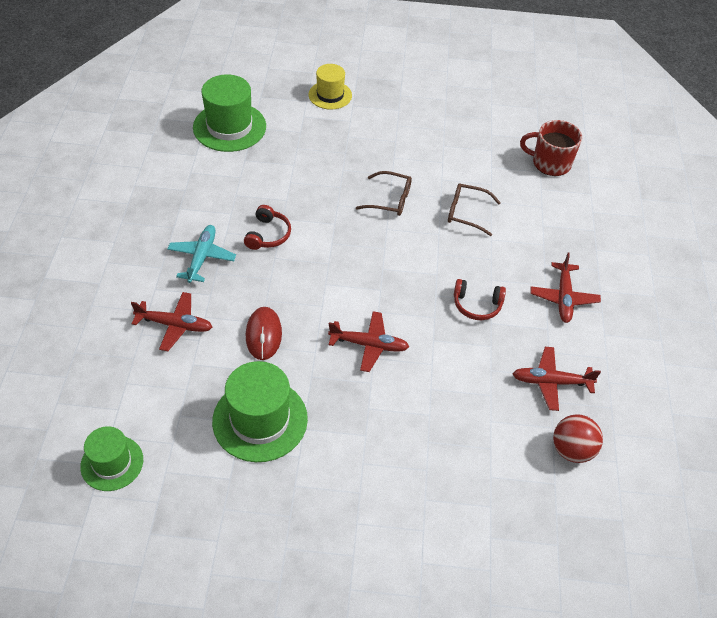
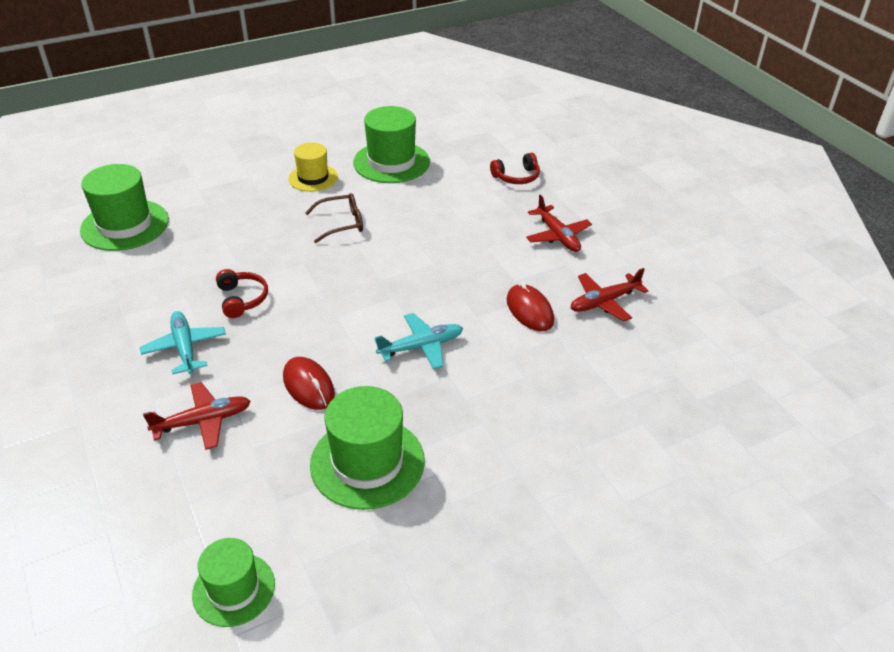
camera: 30 degrees left, 10 degrees down
(330, 95) = (212, 164): yellow hat -> yellow hat (313, 178)
(368, 345) = (421, 347): red plane -> turquoise plane
(466, 213) = (420, 207): brown glasses -> none
(475, 156) = (391, 162): none -> green hat
(477, 305) = (491, 272): red headphones -> red headphones (516, 177)
(480, 357) = (529, 310): none -> red mouse
(550, 163) = (460, 144): red mug -> none
(572, 450) = (666, 344): red ball -> none

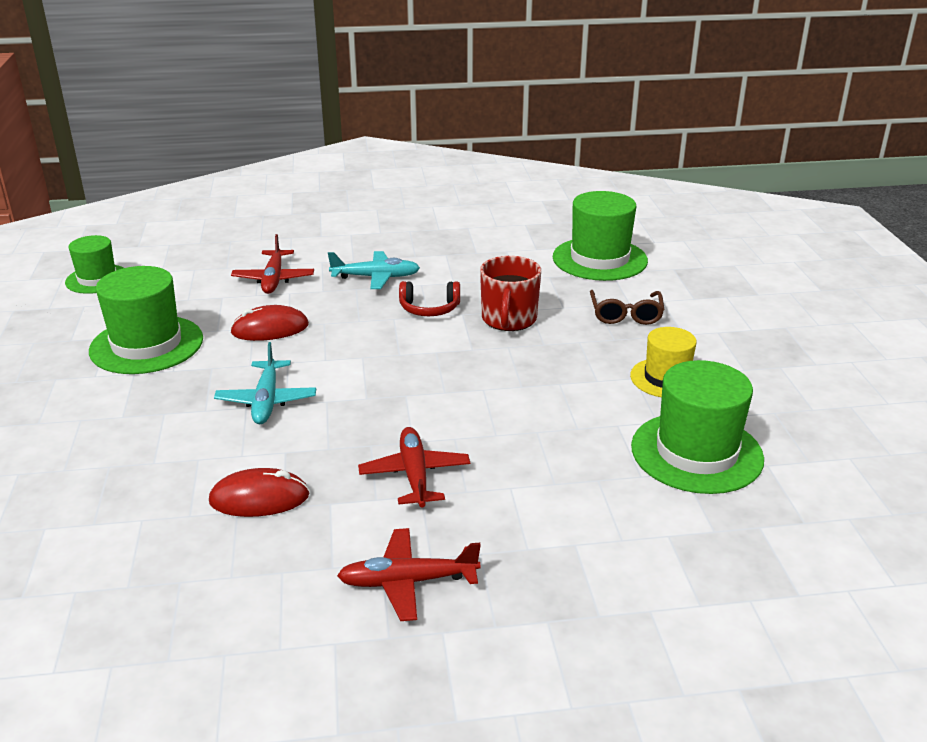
camera: 110 degrees right, 10 degrees down
(250, 254) = (509, 319): none -> red mug
(342, 223) = (542, 385): brown glasses -> brown glasses (626, 315)
(516, 177) = (611, 585): red headphones -> none
(604, 302) = (218, 579): red plane -> red plane (415, 475)

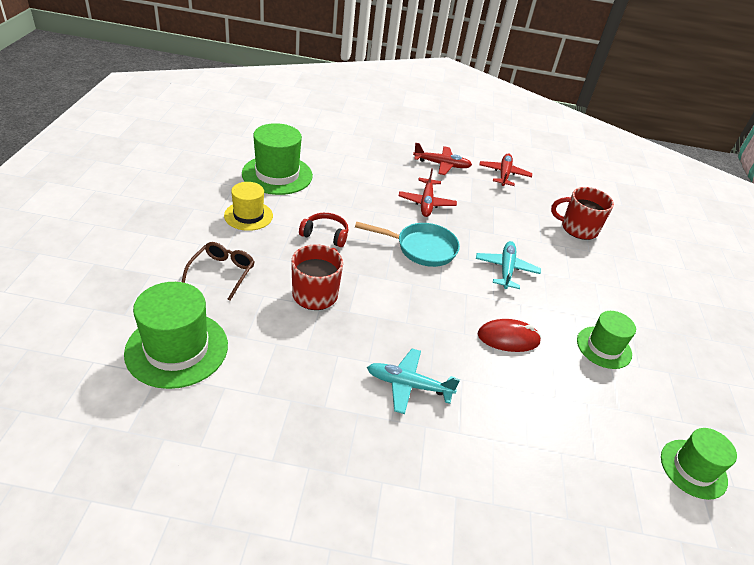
camera: 170 degrees left, 10 degrees up
(113, 505) = (578, 228): none -> red mug
(146, 345) = (604, 347): green hat -> green hat, size x0.62
(259, 498) = (505, 212): red mouse -> none
(274, 279) = (509, 413): red plane -> red plane (504, 174)
(400, 397) = (421, 248): none -> turquoise pan
(429, 308) = (373, 325): red headphones -> red headphones (325, 235)

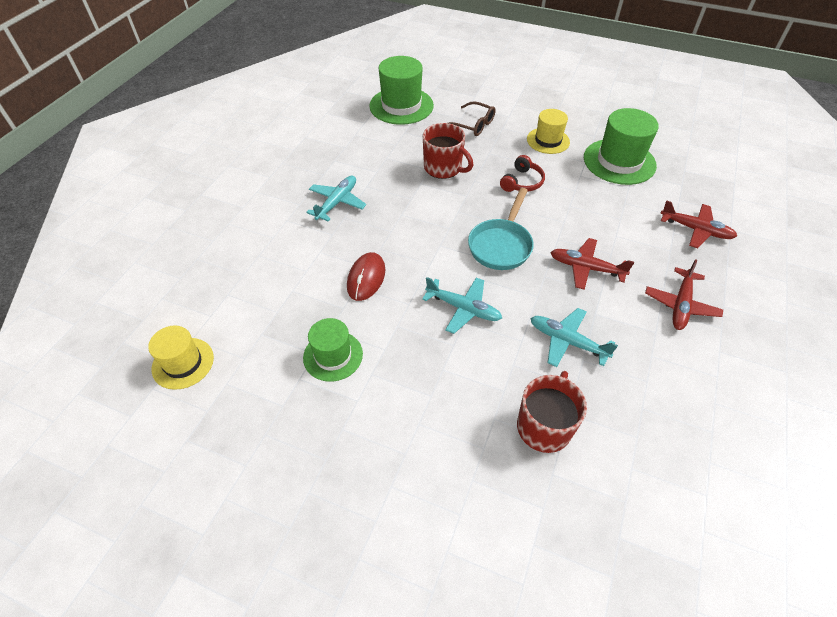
camera: 110 degrees right, 10 degrees up
(504, 174) = (675, 376): red plane -> red plane (695, 230)
(504, 216) = (567, 341): none -> turquoise plane
(693, 469) = (183, 363): green hat -> yellow hat

